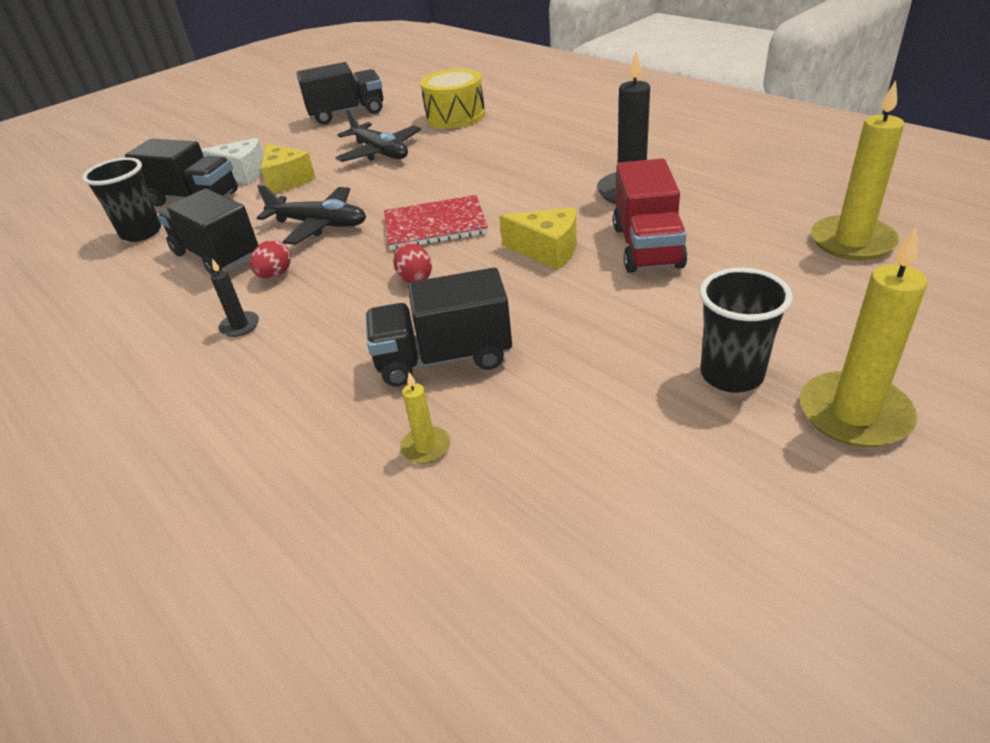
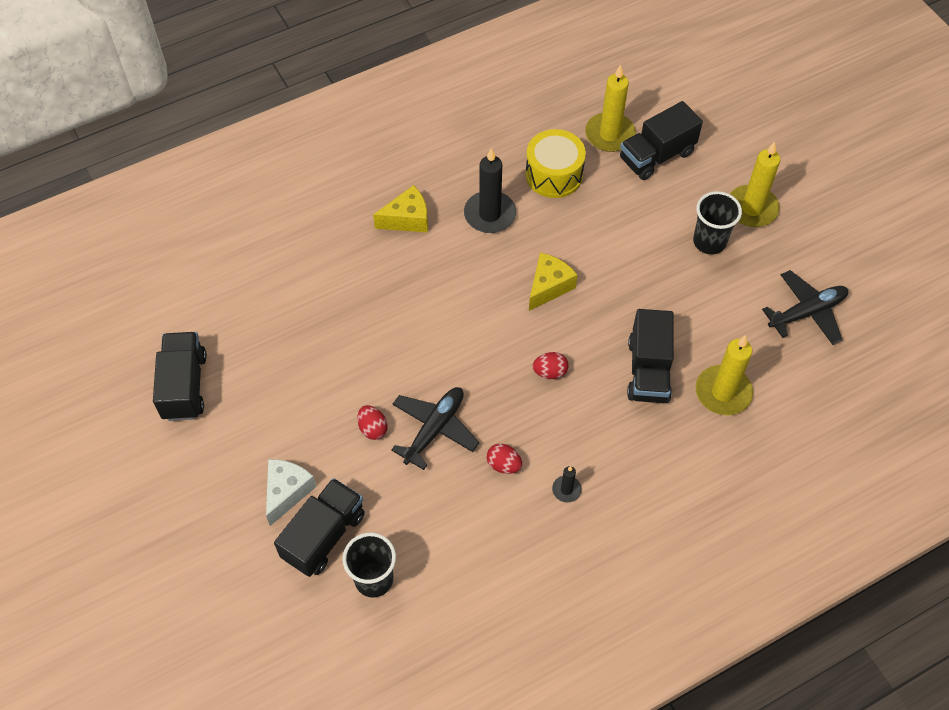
camera: 80 degrees left, 20 degrees up
(217, 256) = (451, 510): black truck -> black truck (656, 156)
(286, 180) = (328, 452): yellow cheese -> yellow cheese (407, 219)
(315, 194) = (373, 428): none -> red egg
(380, 152) = (310, 367): black plane -> black plane (807, 312)
(426, 447) = (723, 392): yellow candle -> yellow candle, size x2.04
(435, 225) = (478, 347): red notebook -> none
(455, 116) = (262, 292): yellow drum -> yellow drum (554, 174)
(647, 247) = (569, 232): red truck -> none

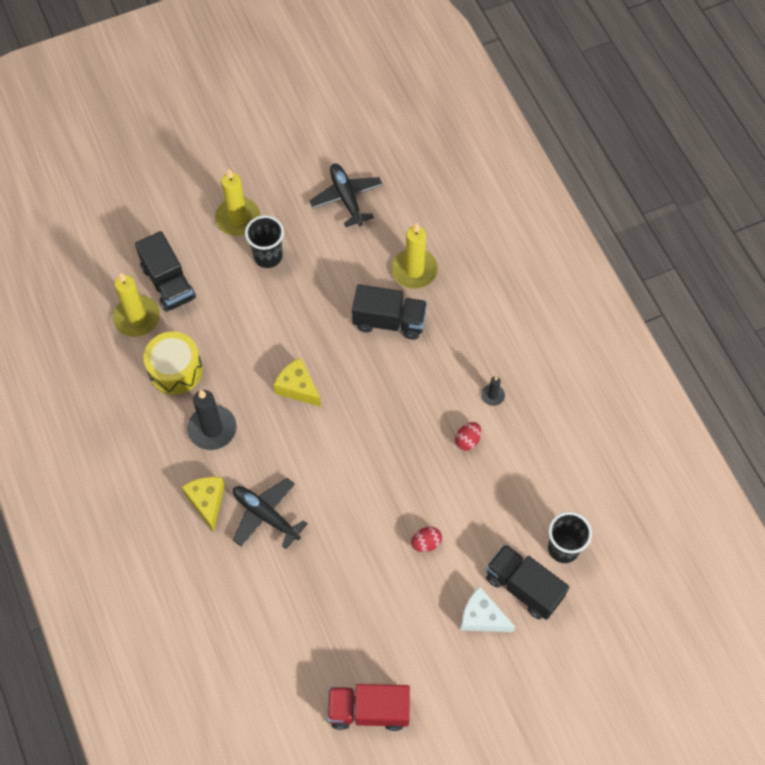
camera: 85 degrees left, 5 degrees up
(184, 386) = (369, 710): black truck -> red truck
(434, 429) = (430, 492): black plane -> black plane (266, 515)
(550, 372) = (383, 396): red egg -> none

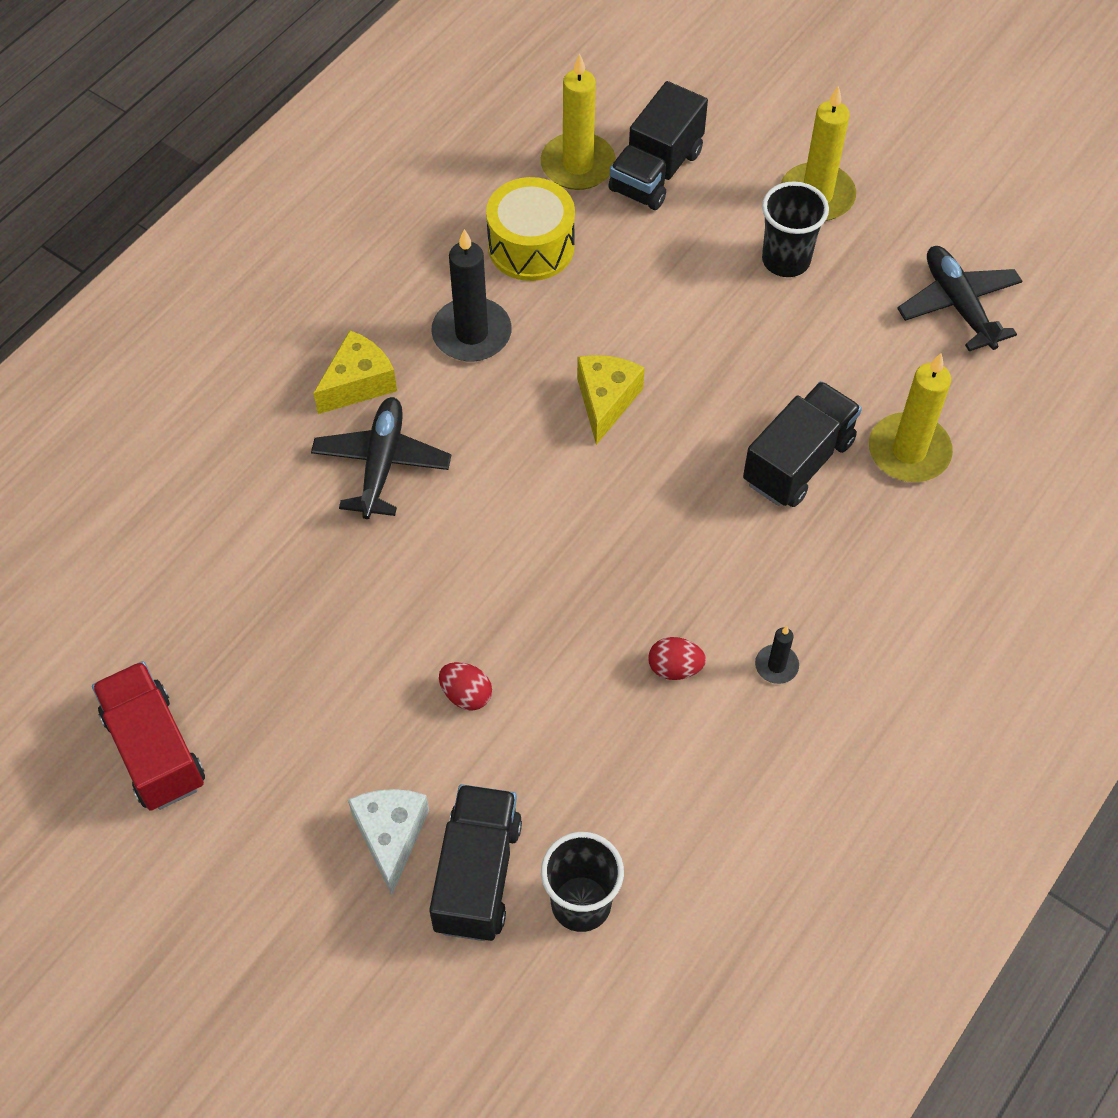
camera: 60 degrees right, 5 degrees down
(346, 198) = (958, 305): black plane -> black plane turned 60 degrees counterclockwise
(389, 321) = (798, 461): black truck -> black truck turned 120 degrees counterclockwise

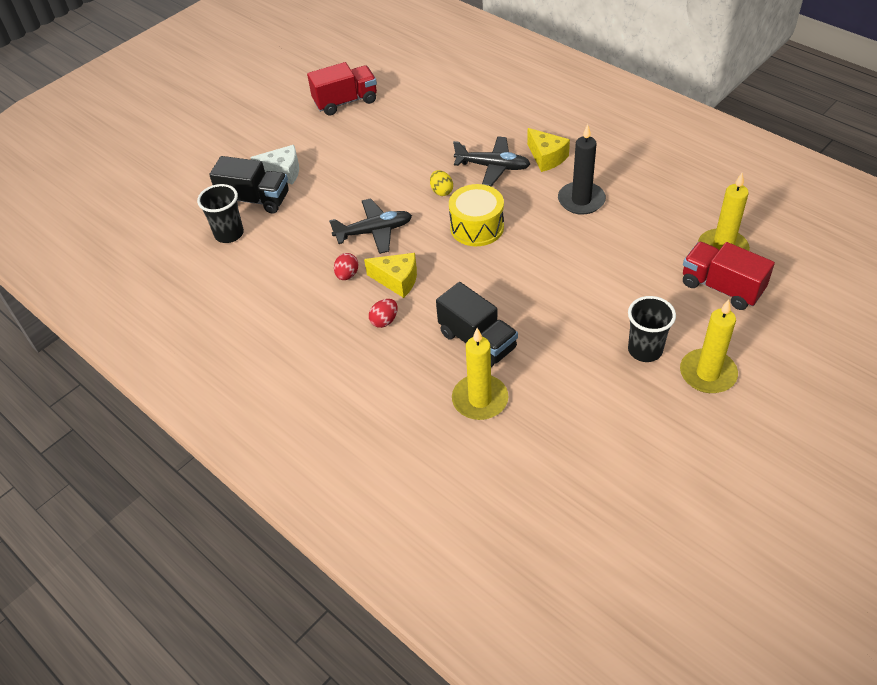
camera: 100 degrees right, 10 degrees down
(449, 540) = (441, 191): none -> yellow egg
(466, 695) = (350, 197): red egg -> red egg (384, 321)
(531, 246) = (650, 226): yellow drum -> yellow drum (477, 227)
(606, 401) = (529, 255): yellow cheese -> yellow cheese (397, 280)
(656, 171) = (721, 287): black truck -> red truck
(776, 665) = (339, 318): black candle -> none
(958, 305) = (606, 446): black plane -> black plane (374, 231)

